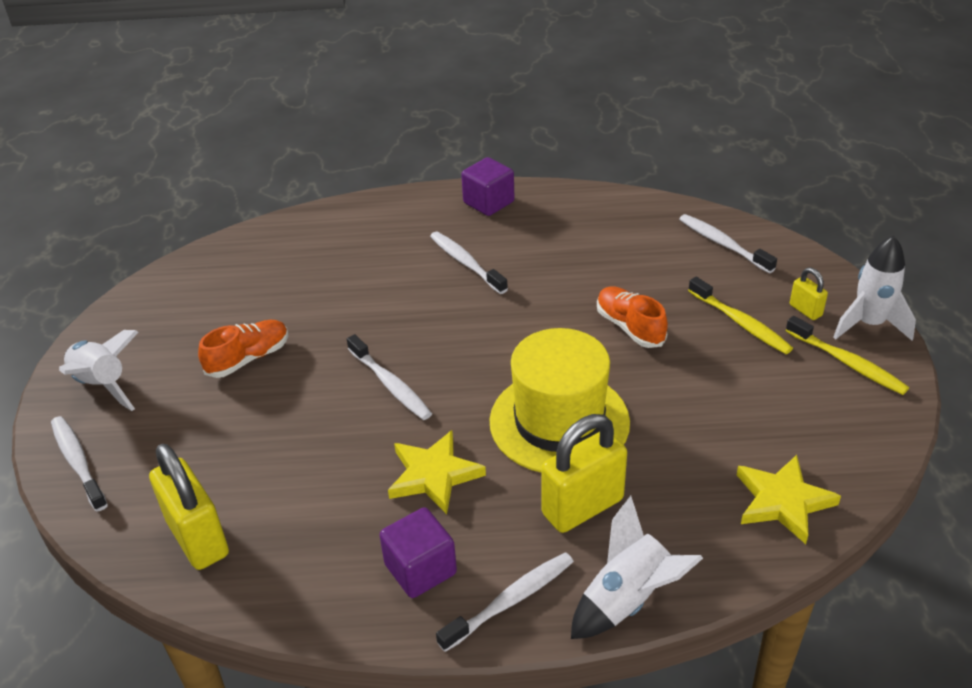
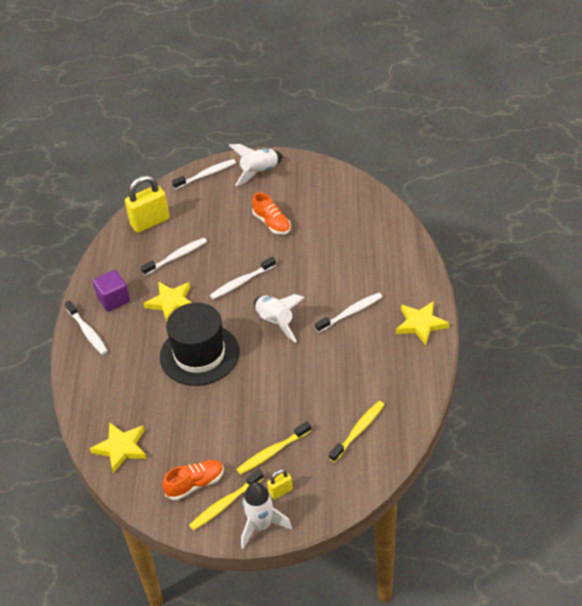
camera: 95 degrees right, 5 degrees up
(488, 202) = (420, 324): purple cube -> yellow star
(559, 421) = (199, 354): yellow hat -> black hat
(582, 507) = (137, 361): yellow padlock -> none
(628, 599) = (77, 375): white rocket -> white rocket (275, 323)
(630, 327) = (276, 393): orange shoe -> orange shoe (195, 484)
(683, 247) = (358, 431): none -> yellow toothbrush
(723, 244) = (360, 455): white toothbrush -> white toothbrush (176, 257)

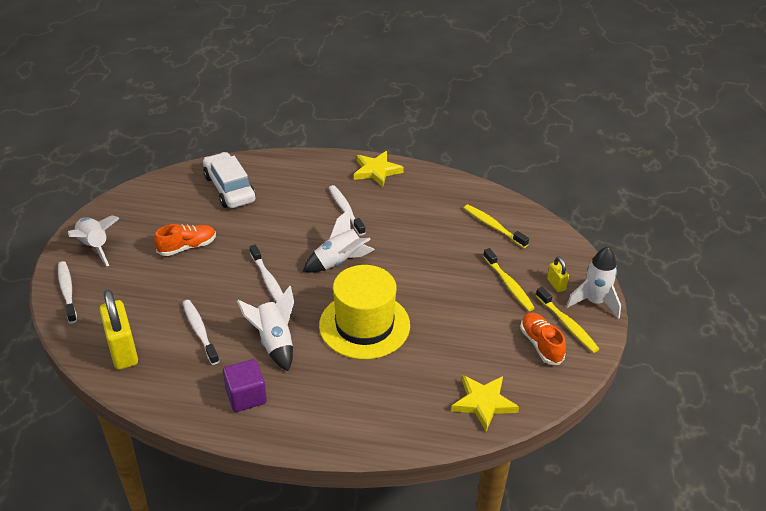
camera: 85 degrees left, 5 degrees down
(87, 332) = (292, 426): white toothbrush -> none
(171, 302) = (274, 342): yellow star -> white rocket
(199, 354) = (364, 325): black hat -> yellow hat
(358, 228) = (229, 188): none -> white car

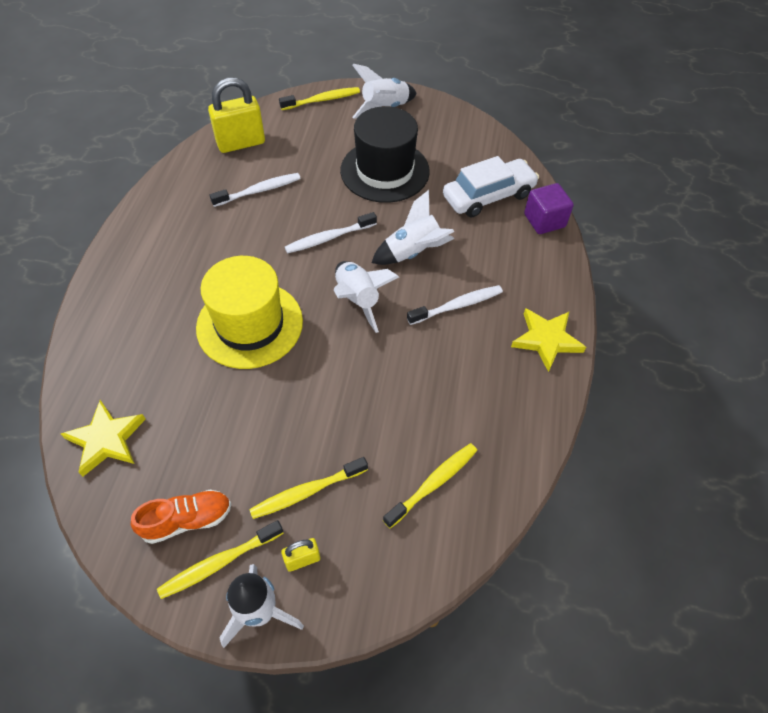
camera: 90 degrees right, 15 degrees up
(67, 292) = (322, 100): white toothbrush -> yellow toothbrush
(187, 247) = (384, 171): orange shoe -> black hat
(246, 396) = (167, 230): purple cube -> purple cube (544, 220)
(274, 342) = (235, 247): white rocket -> white rocket (413, 252)

